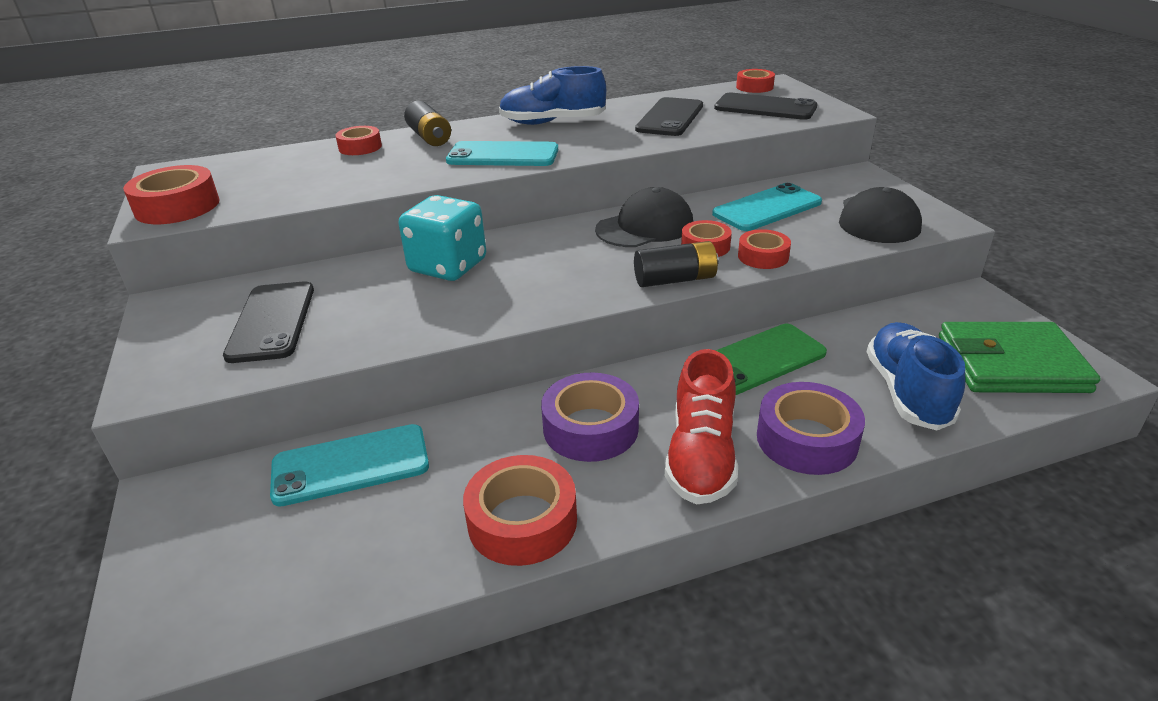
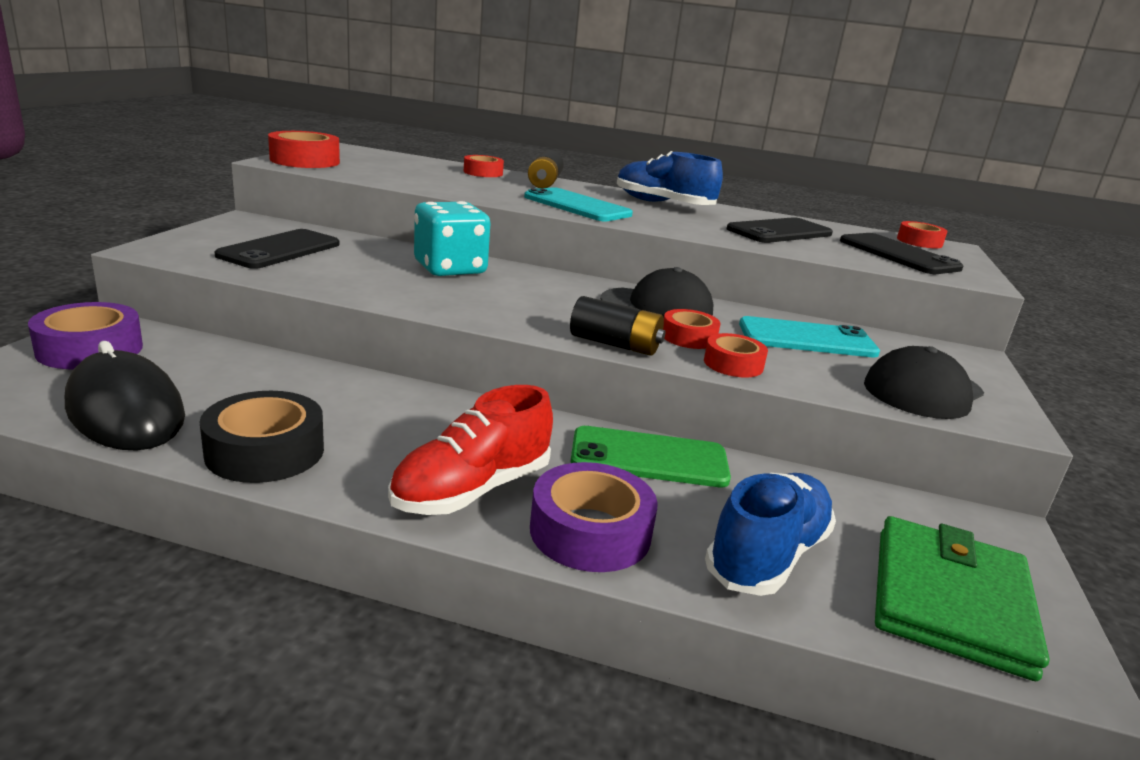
camera: 30 degrees right, 10 degrees down
(349, 562) = (125, 410): none -> black mouse
(350, 465) = (223, 364): turquoise phone -> none
(522, 521) = (265, 451): red tape -> black tape
(590, 428) = (417, 427): purple tape -> purple tape (90, 349)
(1011, 363) = (950, 601): green wallet -> green wallet turned 75 degrees clockwise

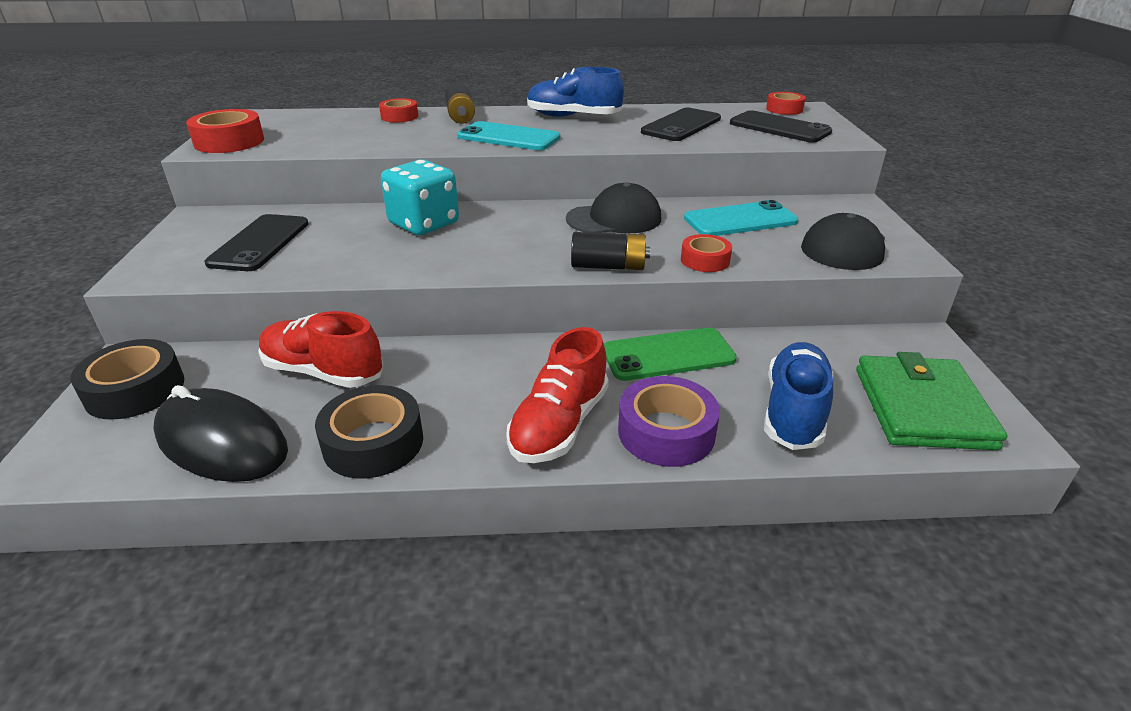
camera: 15 degrees left, 10 degrees up
(90, 349) = (135, 390): purple tape -> black tape
(269, 379) = (323, 372): none -> red shoe
(688, 337) = (657, 243): red tape -> none

